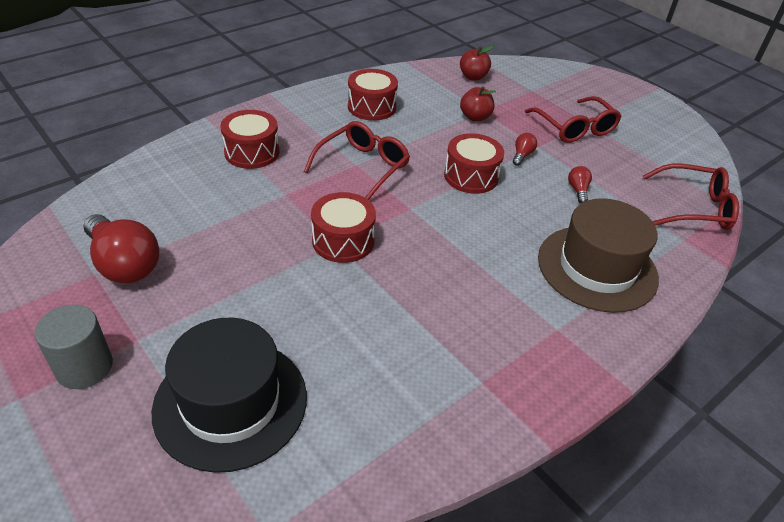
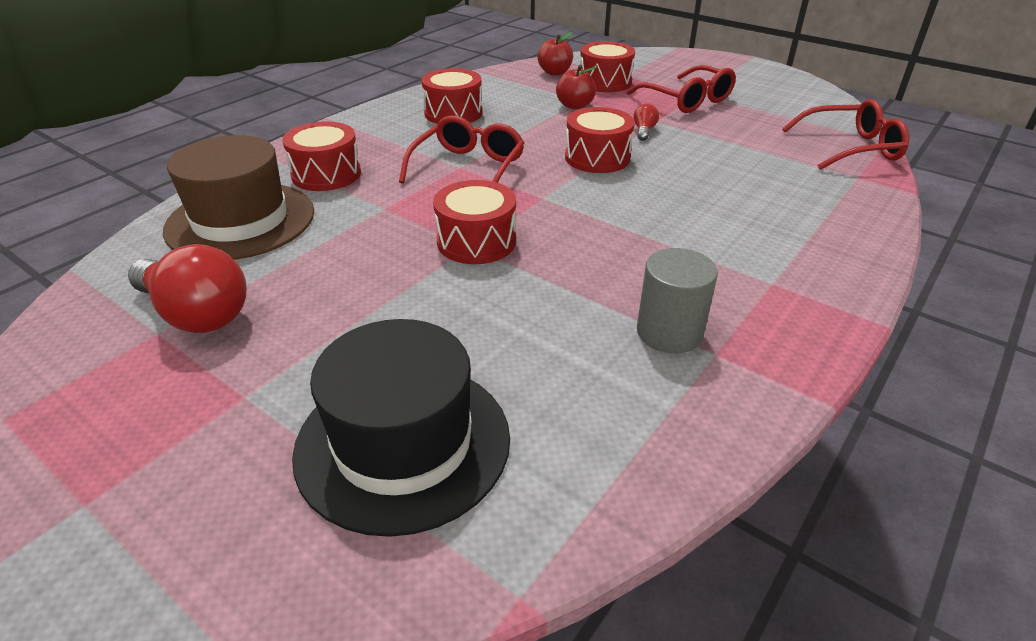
camera: 10 degrees left, 5 degrees down
(84, 367) = (176, 444): grey cylinder -> grey cylinder (669, 332)
(512, 95) = (605, 82): none -> red drum
(578, 190) = (721, 152): red light bulb -> none
(597, 268) = (782, 217): brown hat -> brown hat (240, 220)

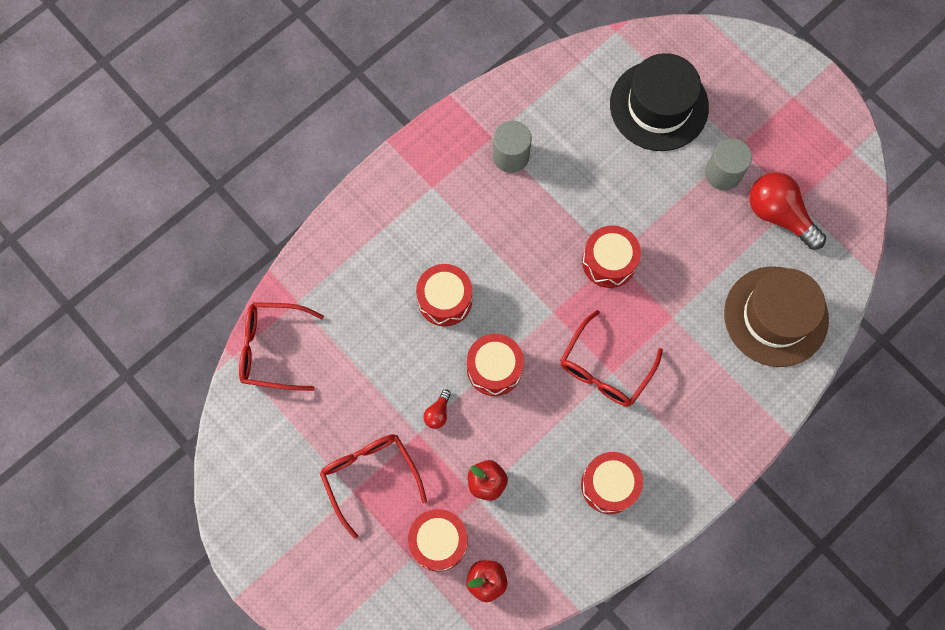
camera: 170 degrees left, 35 degrees up
(284, 354) = (723, 173): none -> grey cylinder
(326, 174) = (721, 377): red drum -> red drum (445, 300)

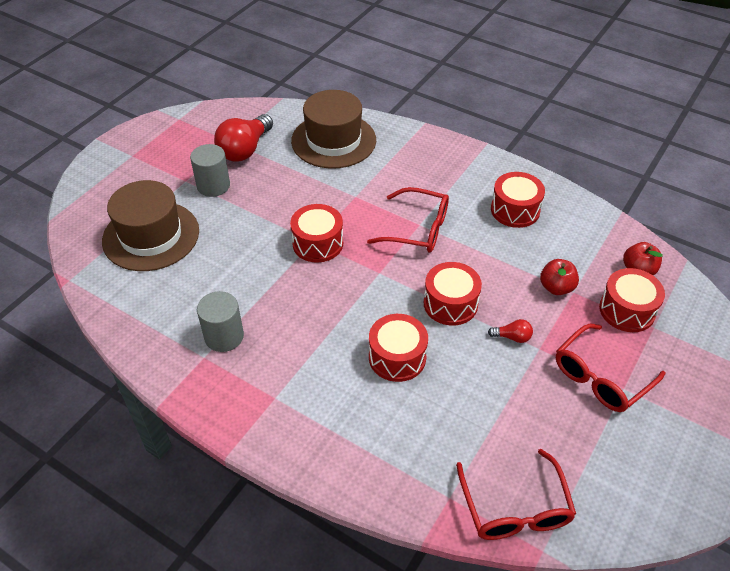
camera: 105 degrees left, 25 degrees down
(659, 106) = (151, 236): black hat -> brown hat

